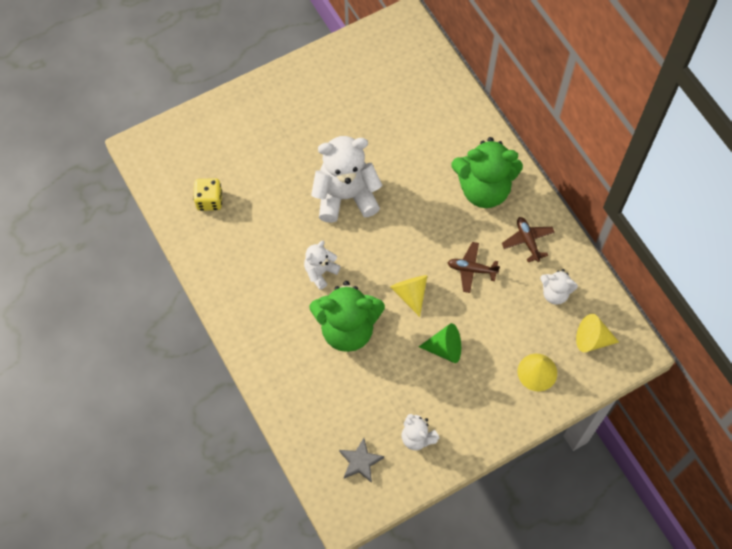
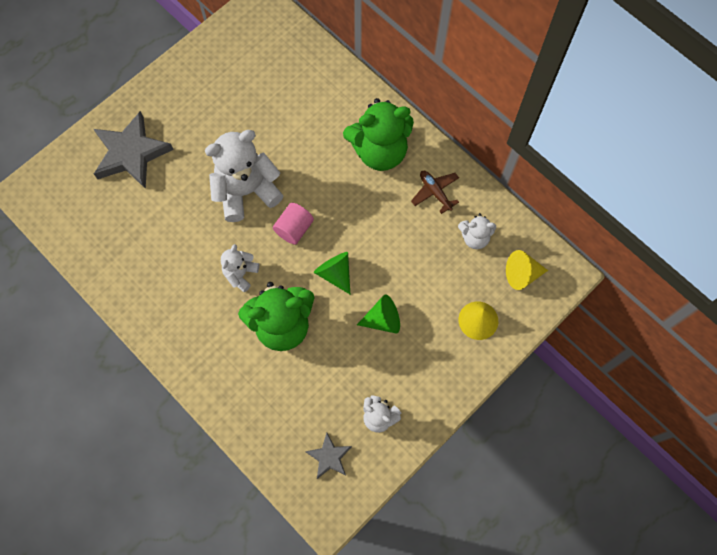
camera: 15 degrees left, 5 degrees up
(209, 200) = (110, 229): yellow dice -> none
(246, 135) = (131, 153): none -> grey star
(382, 242) = (294, 229): none -> pink cylinder
(410, 294) = (335, 273): yellow cone -> green cone
(471, 269) = (388, 234): brown plane -> none

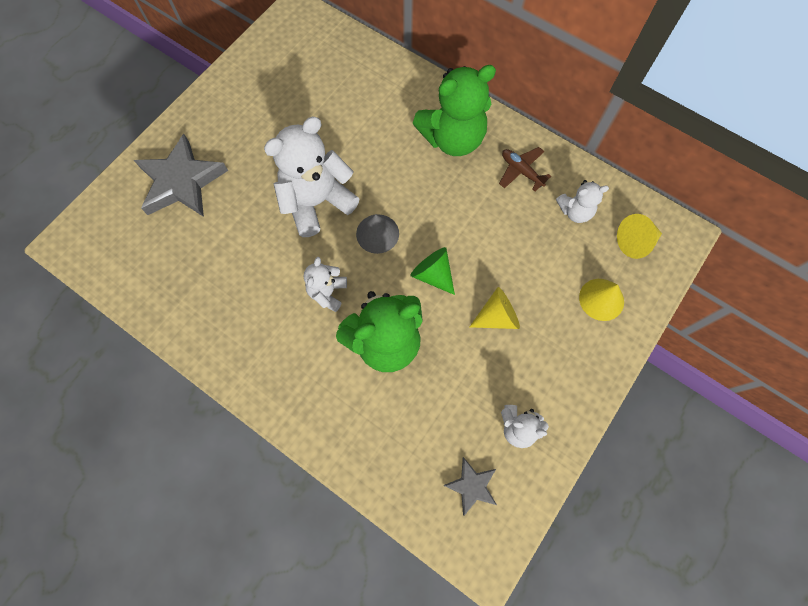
camera: 10 degrees left, 0 degrees up
(294, 229) = (377, 233): pink cylinder -> grey cone
(383, 320) = (497, 316): green cone -> yellow cone

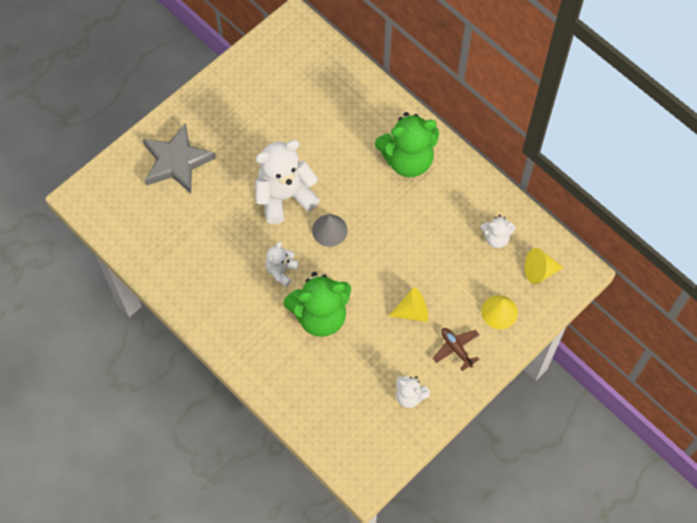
camera: 10 degrees right, 5 degrees down
(433, 274) = (368, 270): green cone -> none
(471, 486) = (365, 431): grey star -> none
(521, 171) = (459, 197): brown plane -> brown plane (456, 349)

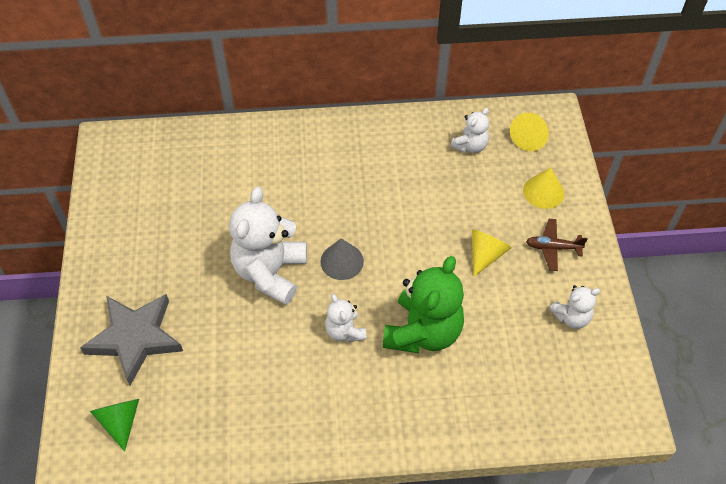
camera: 50 degrees left, 10 degrees down
(122, 199) = (120, 421): none -> green cone
(407, 160) = (333, 154): green teddy bear -> none

